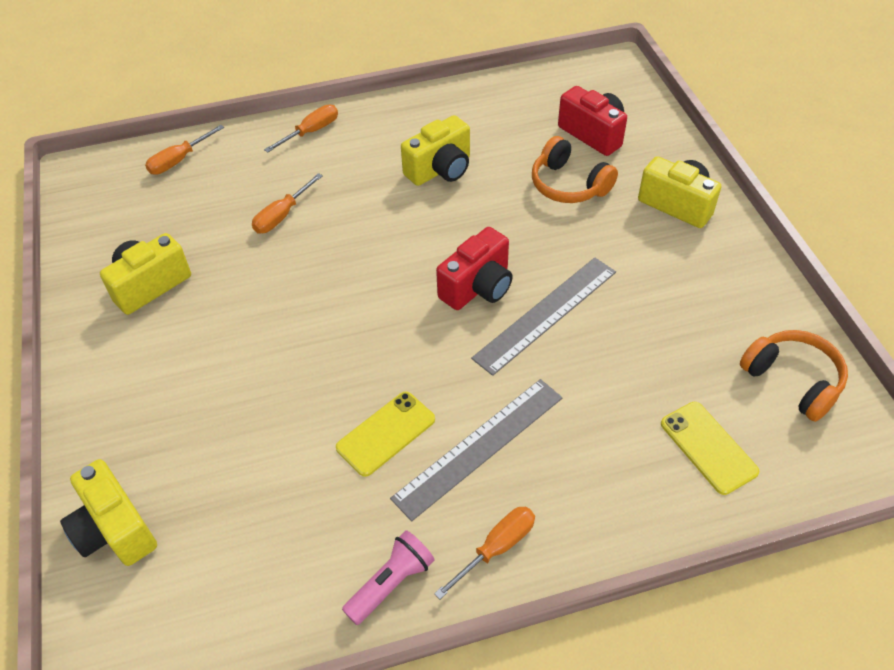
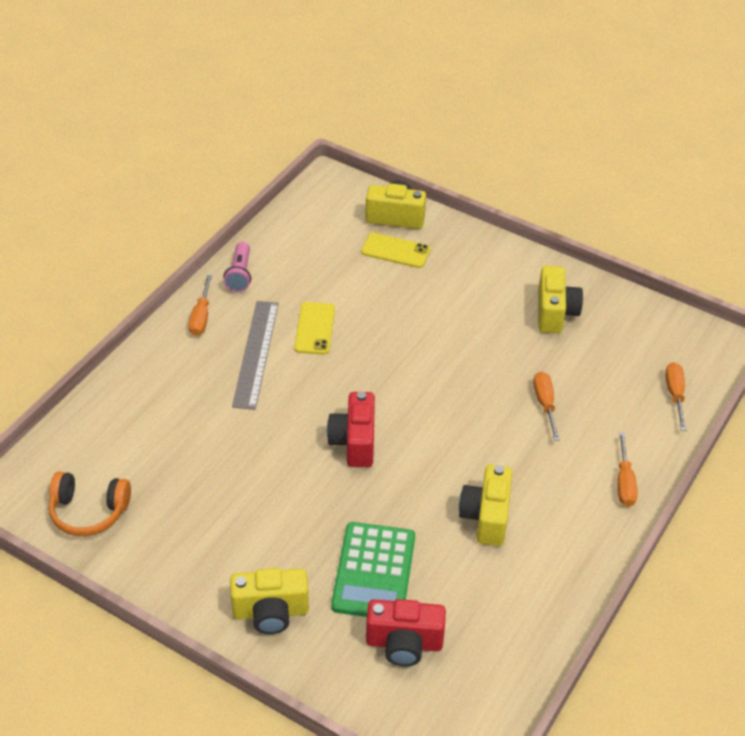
camera: 135 degrees right, 5 degrees down
(546, 314) = (290, 453): grey ruler -> none
(569, 185) = (374, 572): orange headphones -> green calculator
(708, 447) = (120, 434): yellow phone -> yellow phone (395, 251)

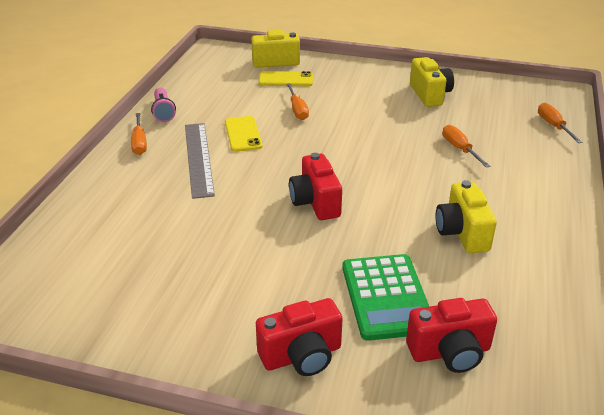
camera: 15 degrees left, 10 degrees down
(89, 511) = (74, 308): orange headphones -> none
(270, 612) = (301, 356): yellow camera -> red camera
(624, 482) = (558, 186): orange screwdriver -> orange screwdriver (297, 110)

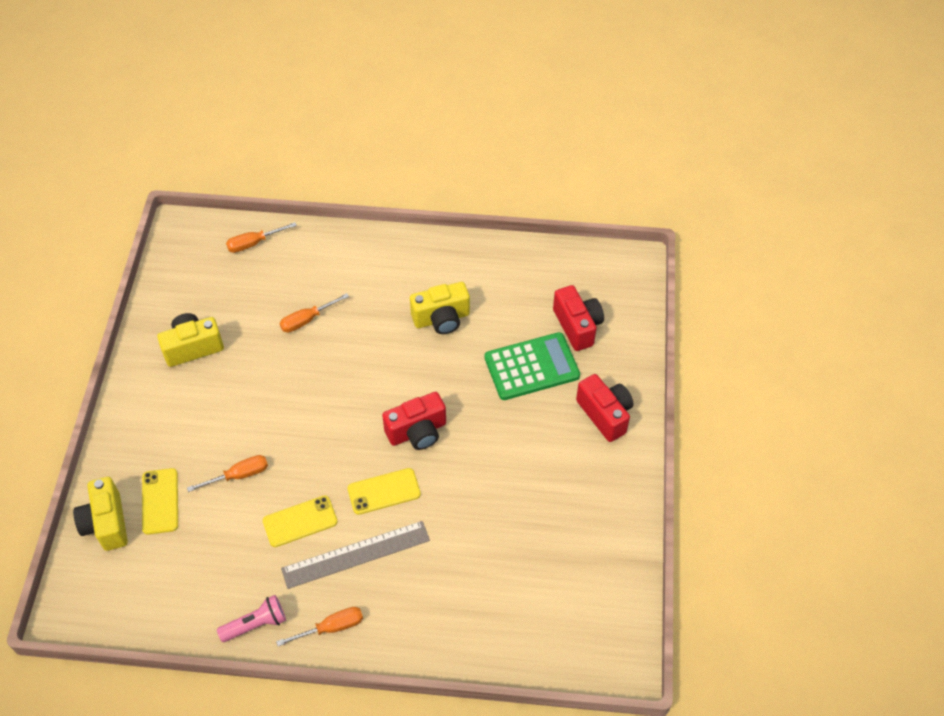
camera: 100 degrees left, 20 degrees up
(255, 177) = (384, 491): none -> yellow phone

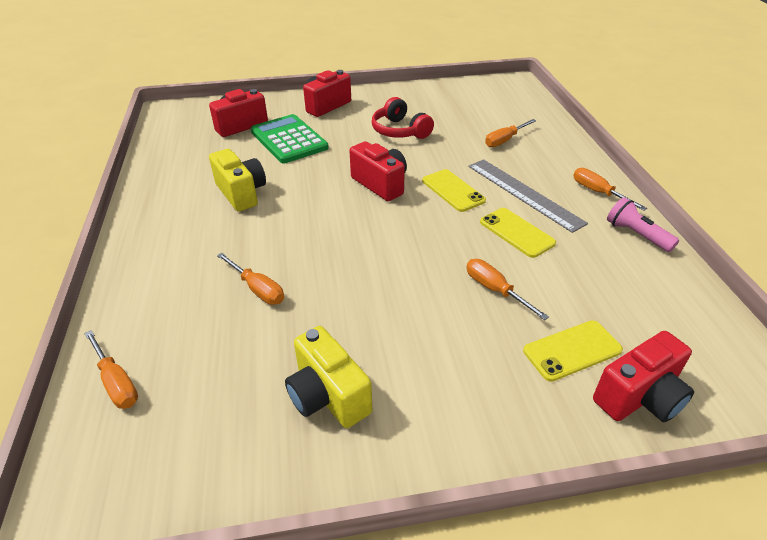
camera: 105 degrees left, 15 degrees down
(106, 523) = (639, 397): yellow camera -> red camera
(464, 580) = (504, 140): none -> orange screwdriver
(520, 477) = (400, 131): none -> red headphones

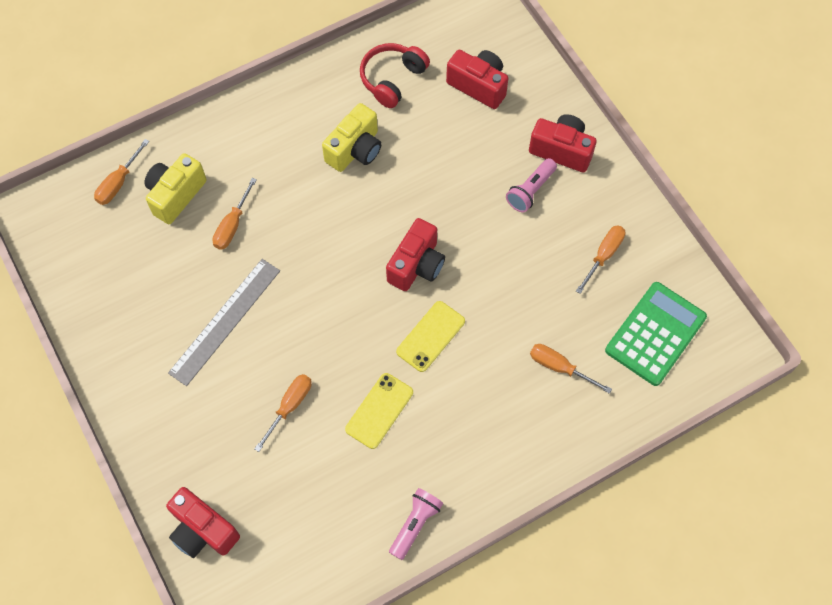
camera: 70 degrees right, 25 degrees up
(289, 140) = (468, 146): green calculator -> green calculator (655, 334)
(328, 396) = (144, 317): yellow camera -> yellow camera (176, 195)
(349, 123) = (530, 190): none -> pink flashlight
(400, 131) = (535, 249): red headphones -> red headphones (392, 79)
(523, 193) = (451, 406): grey ruler -> grey ruler (225, 321)
(572, 350) = (236, 477): yellow phone -> none
(598, 192) = (482, 482): orange screwdriver -> orange screwdriver (603, 255)

